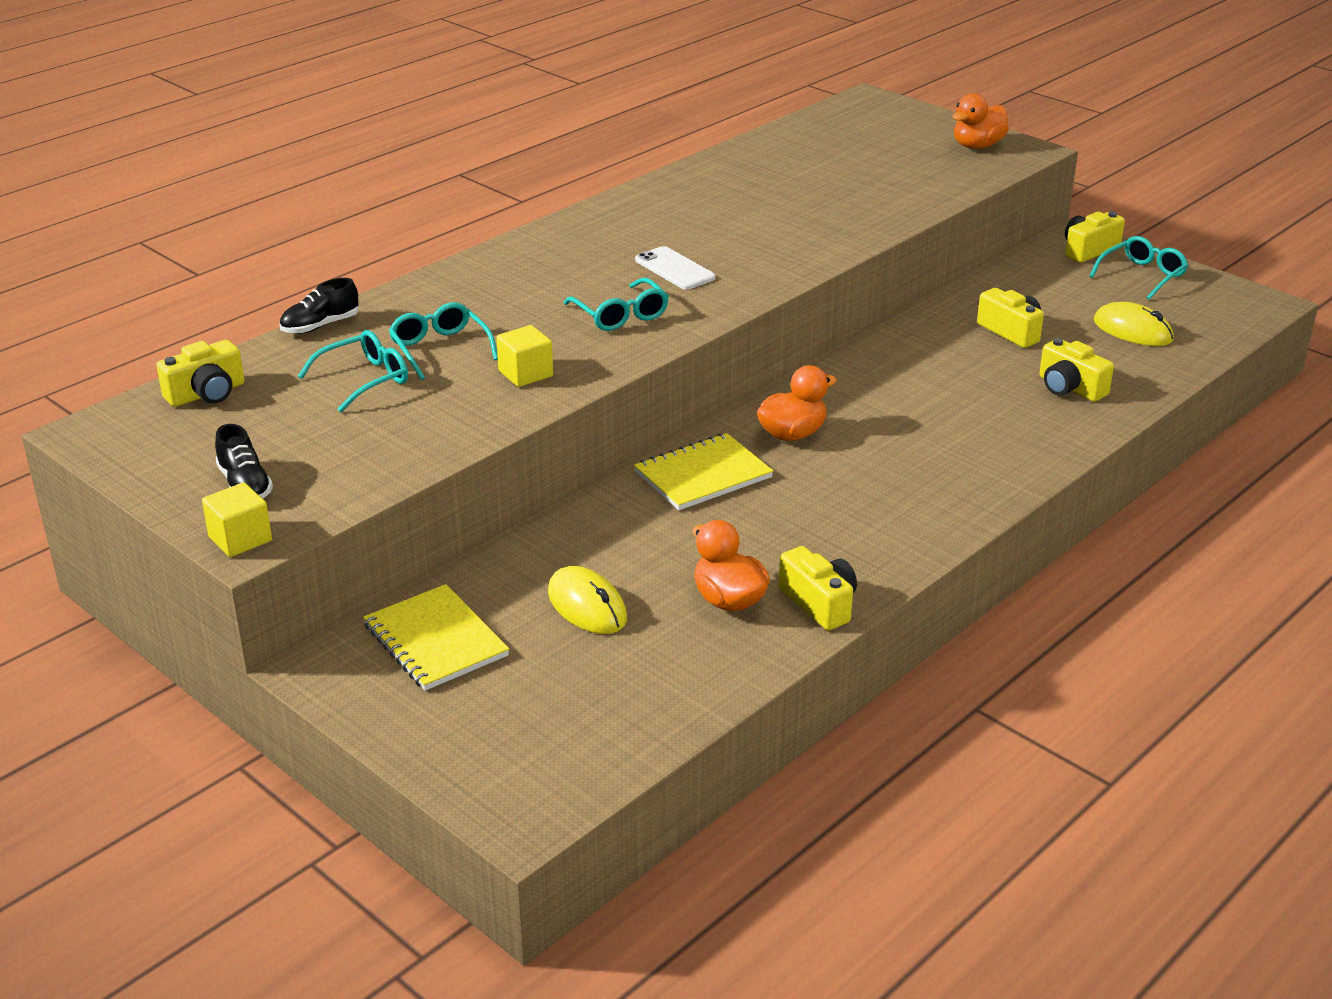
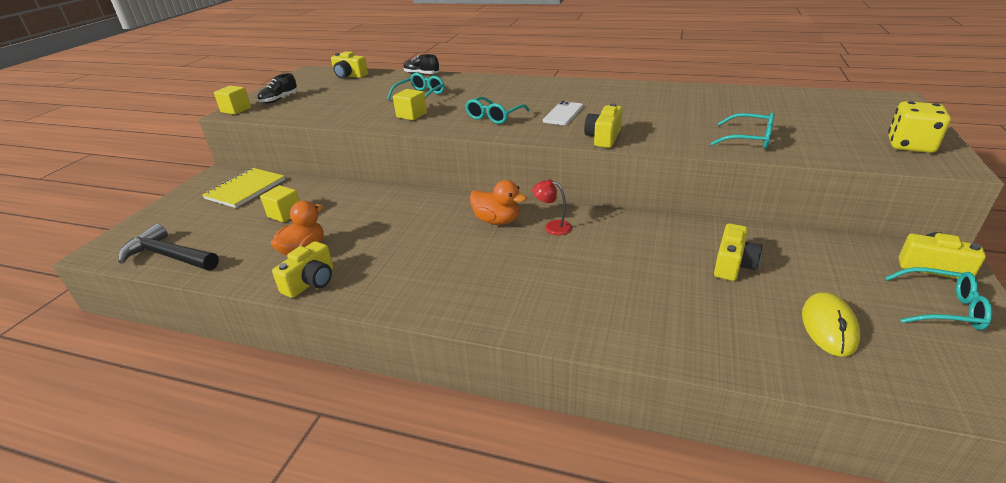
camera: 65 degrees right, 0 degrees up
(364, 380) = (380, 92): turquoise glasses -> turquoise glasses (749, 139)
(587, 606) = (285, 214): yellow mouse -> yellow cube
(621, 736) = (169, 256): none -> black hammer
(703, 475) = (429, 208): yellow notebook -> none
(844, 402) = (552, 226): none -> red lamp
(977, 146) = (910, 145): orange duck -> yellow dice
(1070, 388) = (681, 315): yellow camera -> yellow camera (603, 138)

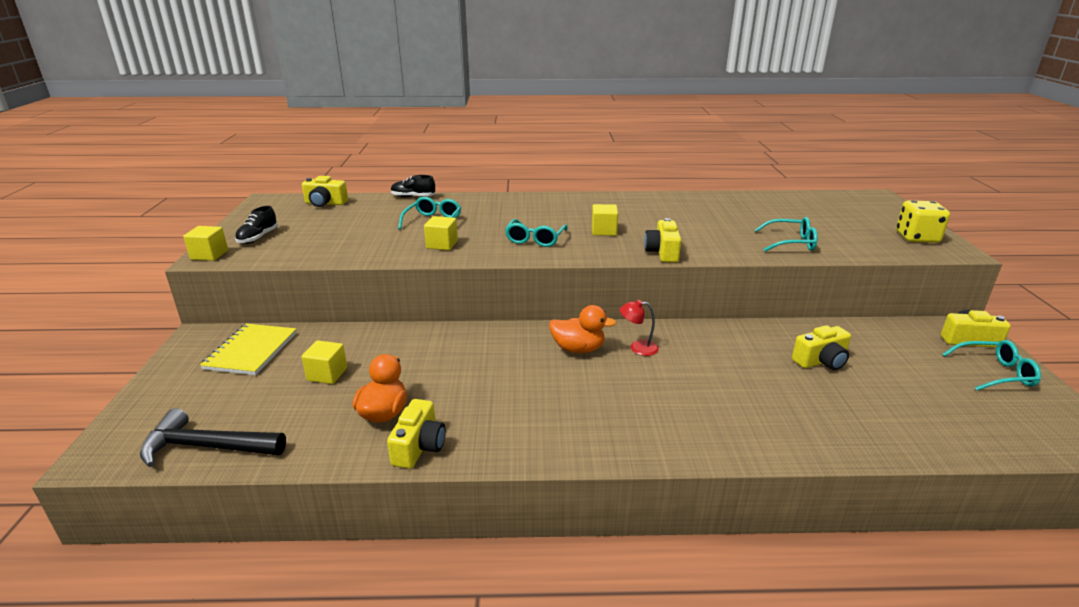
camera: 20 degrees left, 5 degrees down
(563, 114) = (604, 231): white phone -> yellow cube
(733, 265) = (821, 361): yellow camera -> yellow camera turned 60 degrees clockwise
(829, 327) = (928, 404): yellow mouse -> none

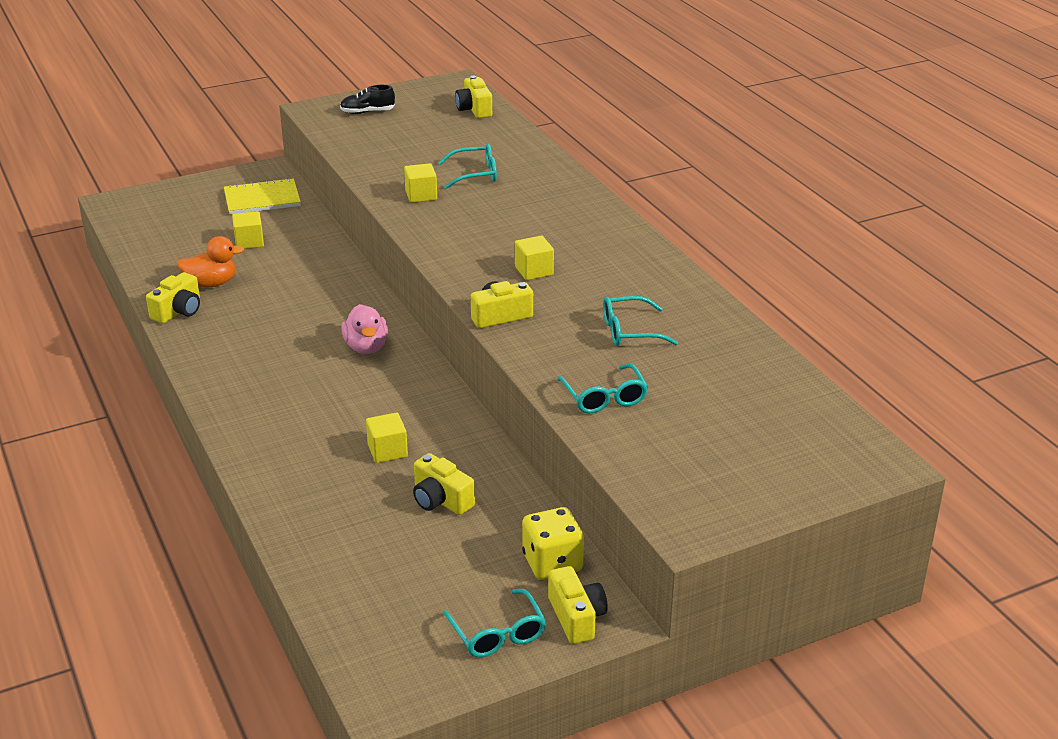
camera: 65 degrees right, 5 degrees up
(207, 447) = (138, 233): black hammer -> none
(209, 255) = (318, 108): yellow cube -> yellow cube (387, 451)
(413, 197) = (535, 144): black shoe -> none
(419, 447) = (178, 311): yellow camera -> yellow camera turned 45 degrees counterclockwise
(535, 239) = (475, 238): turquoise glasses -> turquoise glasses (630, 331)
(578, 349) = (366, 347): orange duck -> pink duck
(637, 347) = (391, 380): red lamp -> none
(916, 237) = (715, 499): yellow dice -> yellow dice (552, 563)

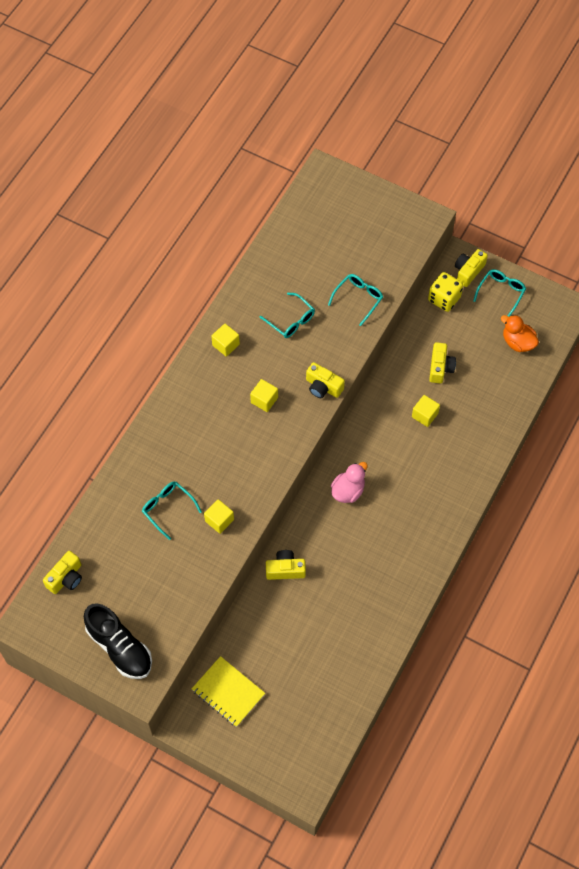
camera: 125 degrees left, 30 degrees up
(178, 311) = (392, 622): yellow camera -> yellow camera (285, 569)
(211, 283) = (351, 630): orange duck -> orange duck (517, 342)
(249, 242) = (288, 650): yellow cube -> yellow cube (226, 345)
(367, 112) = (120, 647): black shoe -> black shoe, size x1.83

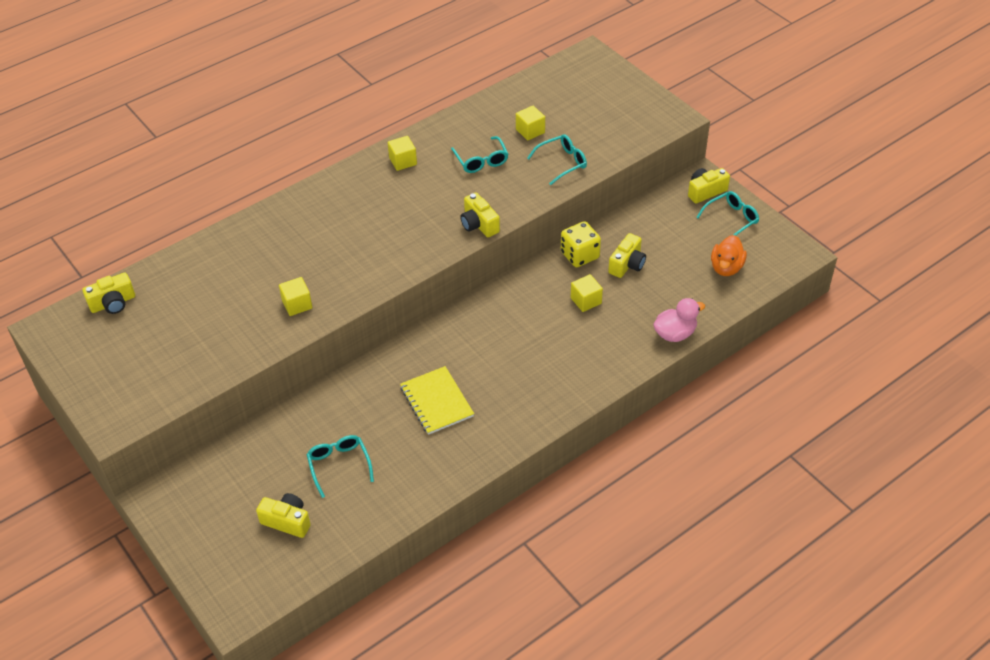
camera: 25 degrees right, 15 degrees down
(120, 647) = (120, 381): black shoe -> none
(168, 509) = (253, 278): turquoise glasses -> turquoise glasses (339, 465)
(228, 692) = (217, 483): yellow notebook -> yellow notebook (436, 402)
(264, 400) = (411, 217): yellow cube -> yellow cube (530, 131)
(285, 569) = (351, 390): yellow camera -> yellow camera (287, 521)
(348, 491) = (462, 342): pink duck -> pink duck (675, 334)
(444, 299) = (665, 207): yellow dice -> yellow dice (580, 255)
(517, 342) = (726, 268): orange duck -> orange duck turned 135 degrees counterclockwise

